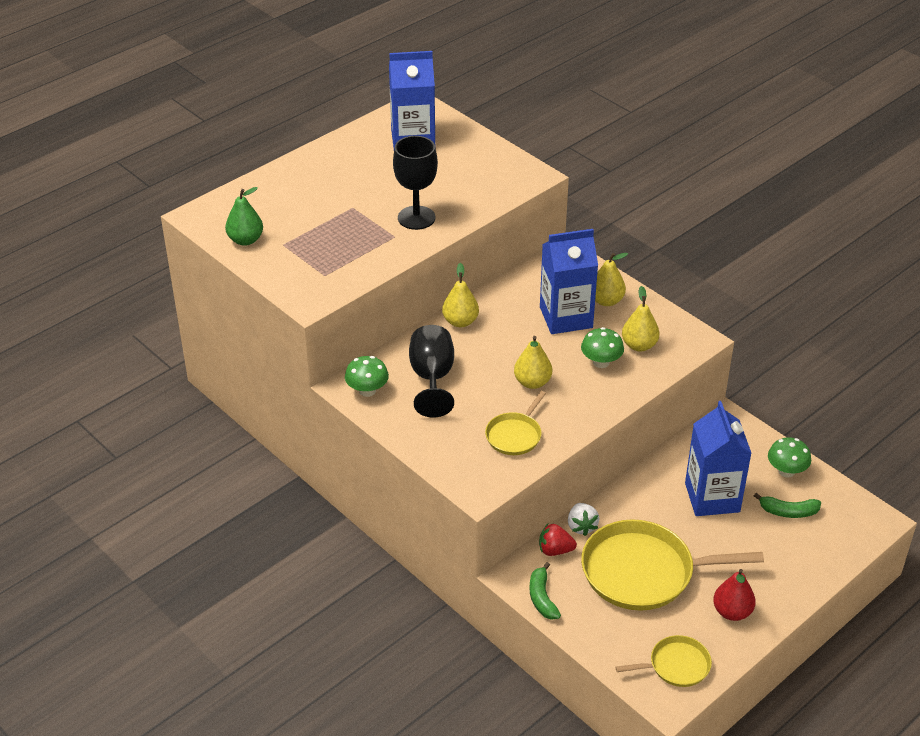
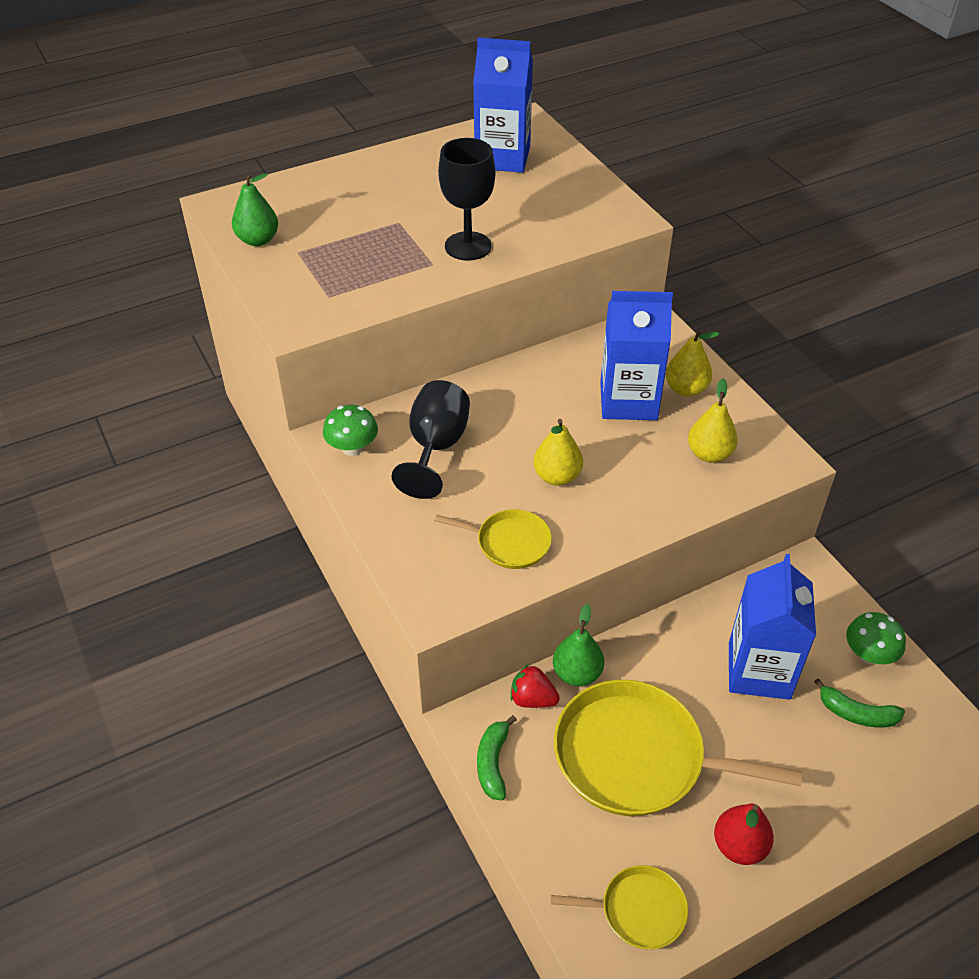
camera: 15 degrees right, 5 degrees up
(460, 321) = (498, 383): yellow pear -> none
(515, 435) = (509, 543): yellow pan -> yellow pan turned 120 degrees counterclockwise
(581, 526) = (577, 673): white strawberry -> green pear
(601, 362) = (653, 467): green mushroom -> none

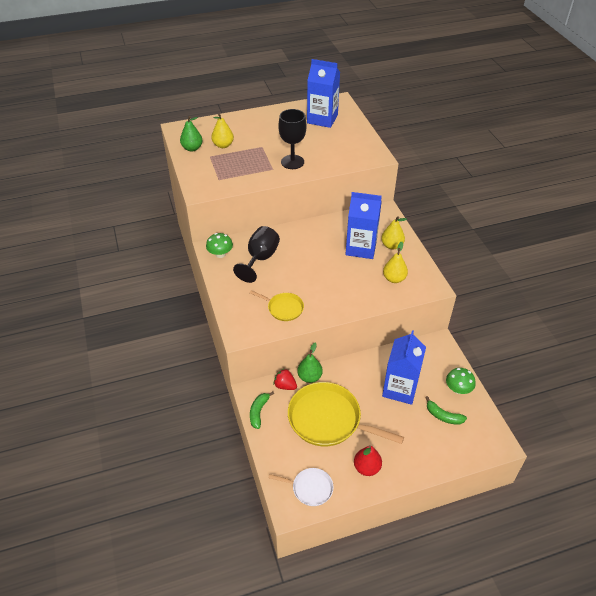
camera: 10 degrees right, 0 degrees up
(557, 476) = (315, 280): yellow pear -> yellow pear (223, 145)
(638, 910) = (310, 488): yellow pan -> white pan

